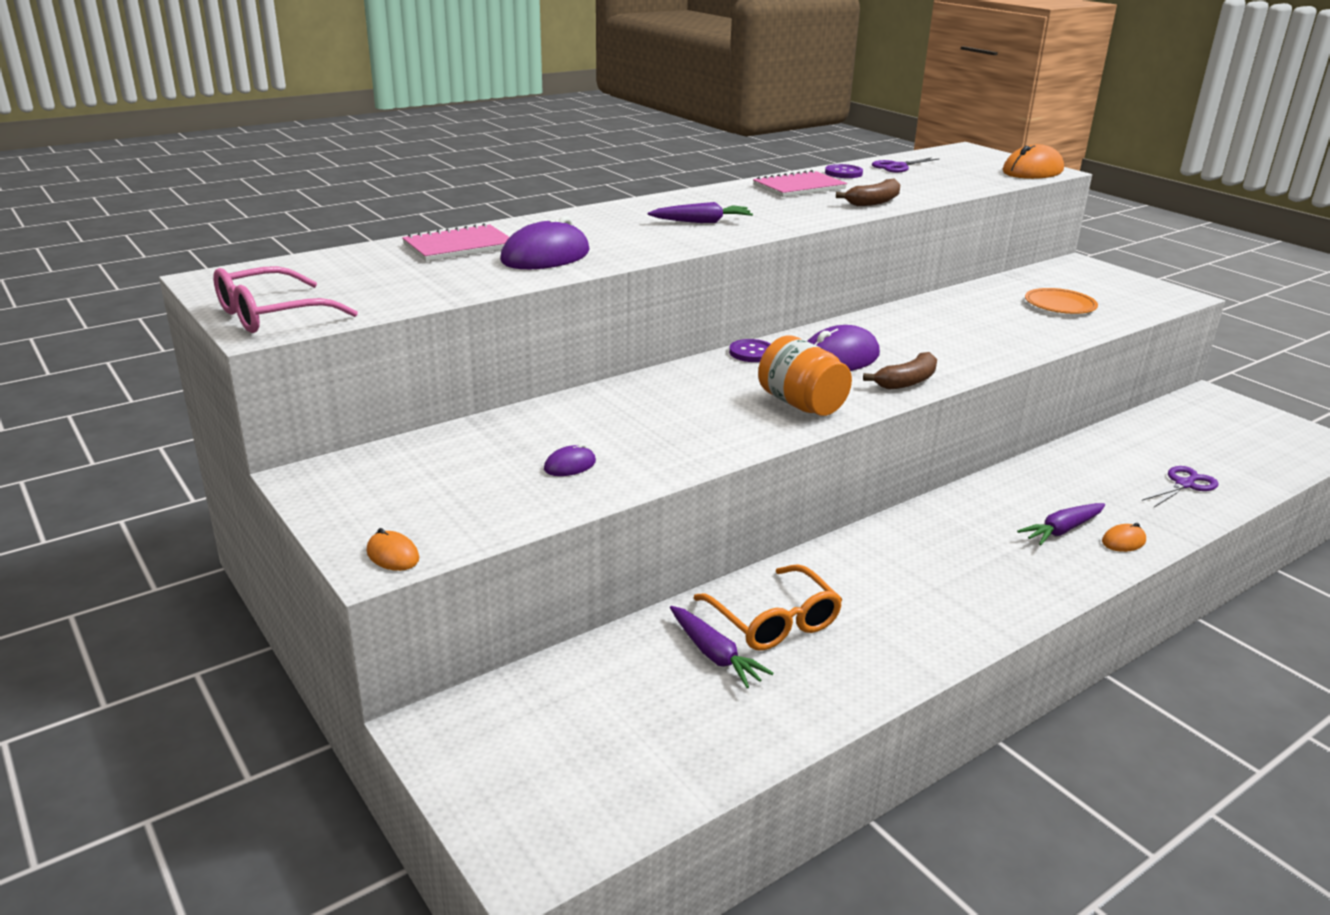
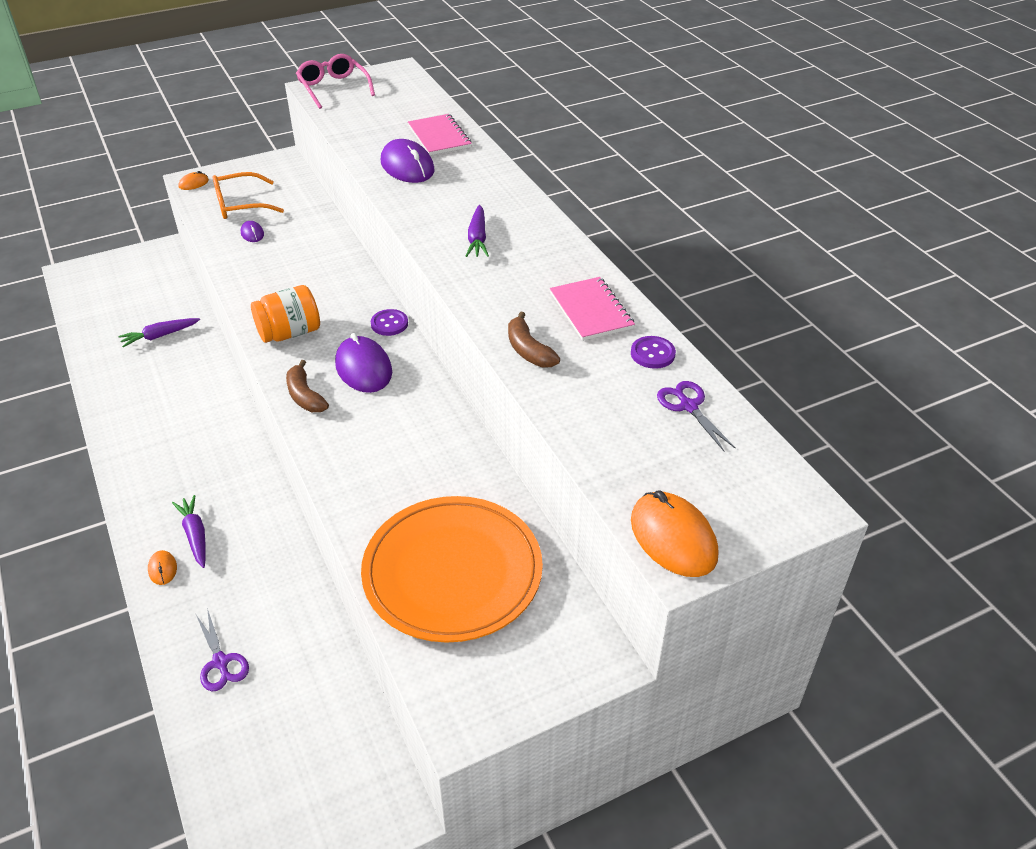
camera: 100 degrees right, 15 degrees up
(773, 620) = (175, 362): orange glasses -> orange glasses (241, 204)
(1060, 305) = (452, 572): orange plate -> orange plate, size x2.17

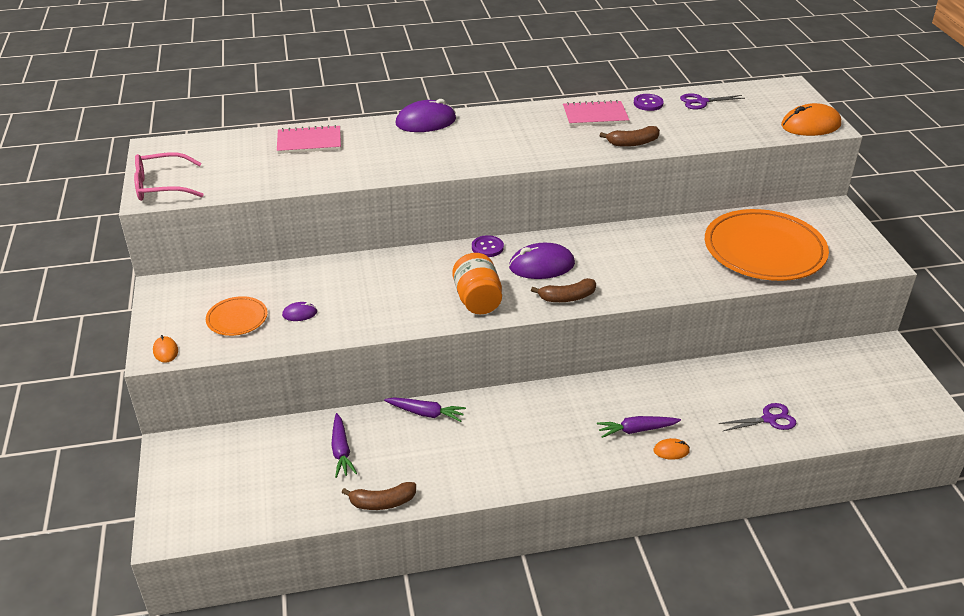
camera: 75 degrees left, 5 degrees down
(95, 373) = (382, 502): none -> brown banana
(241, 204) = (237, 318): orange glasses -> orange plate
(407, 166) = (352, 162): purple mouse -> purple mouse (426, 122)
(477, 238) = (484, 144): purple carrot -> purple carrot (426, 413)

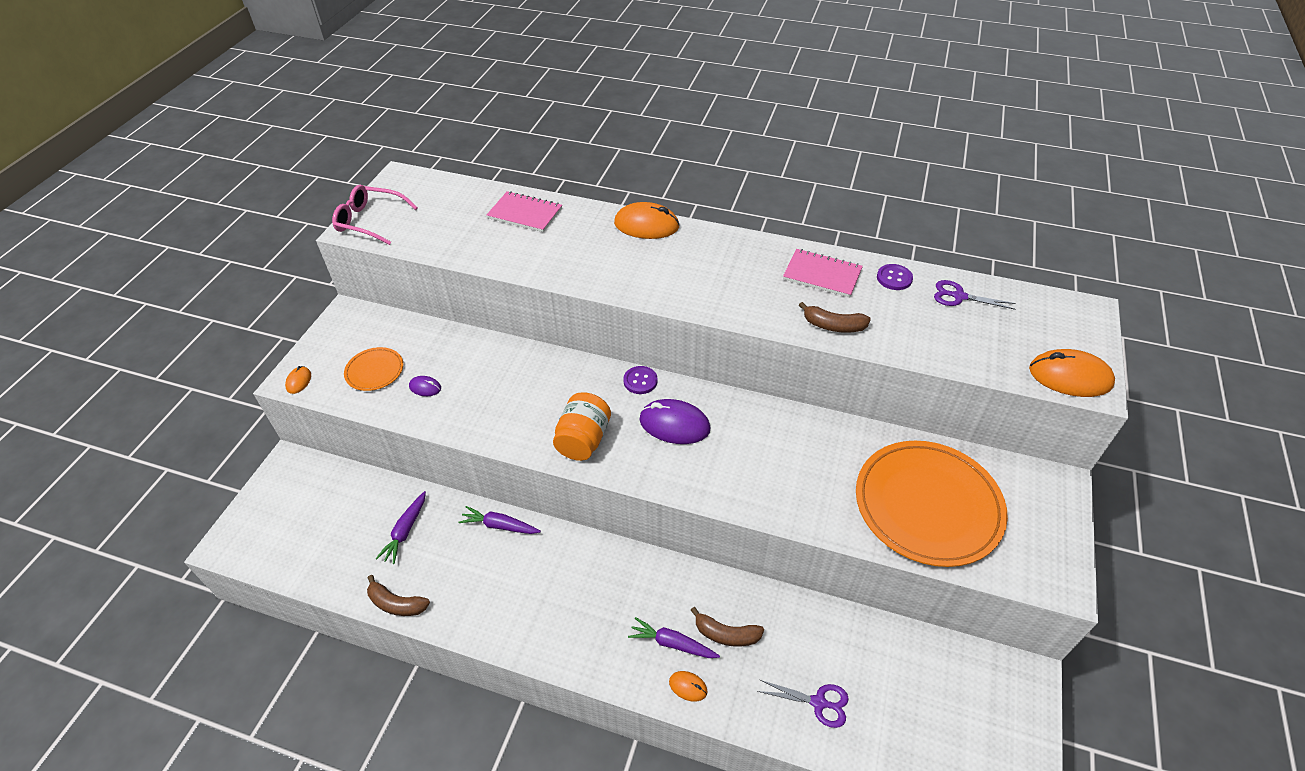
camera: 30 degrees right, 10 degrees up
(426, 122) = (646, 225): purple mouse -> orange mouse
(426, 413) = (500, 526): purple carrot -> purple carrot turned 150 degrees clockwise
(567, 297) = (669, 474): brown banana -> brown banana (726, 634)

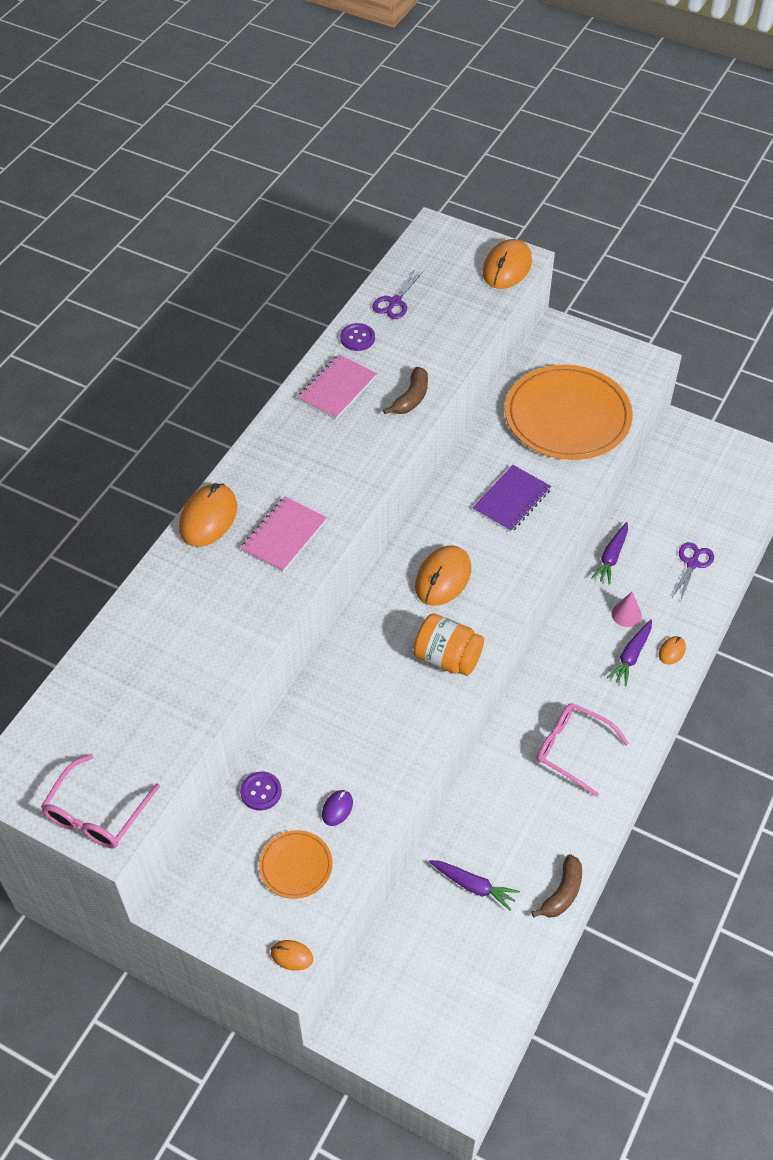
camera: 80 degrees left, 5 degrees up
(500, 526) = (482, 790): purple carrot -> purple carrot (611, 557)
(525, 213) = (143, 635): pink notebook -> pink notebook (284, 536)
(550, 597) = (573, 750): none -> pink glasses
(640, 381) = (377, 598): purple button -> purple button (261, 792)
(674, 424) = (443, 578): purple mouse -> orange mouse
(726, 634) = (626, 614): brown banana -> pink cone
(788, 467) = (511, 500): none -> purple notebook

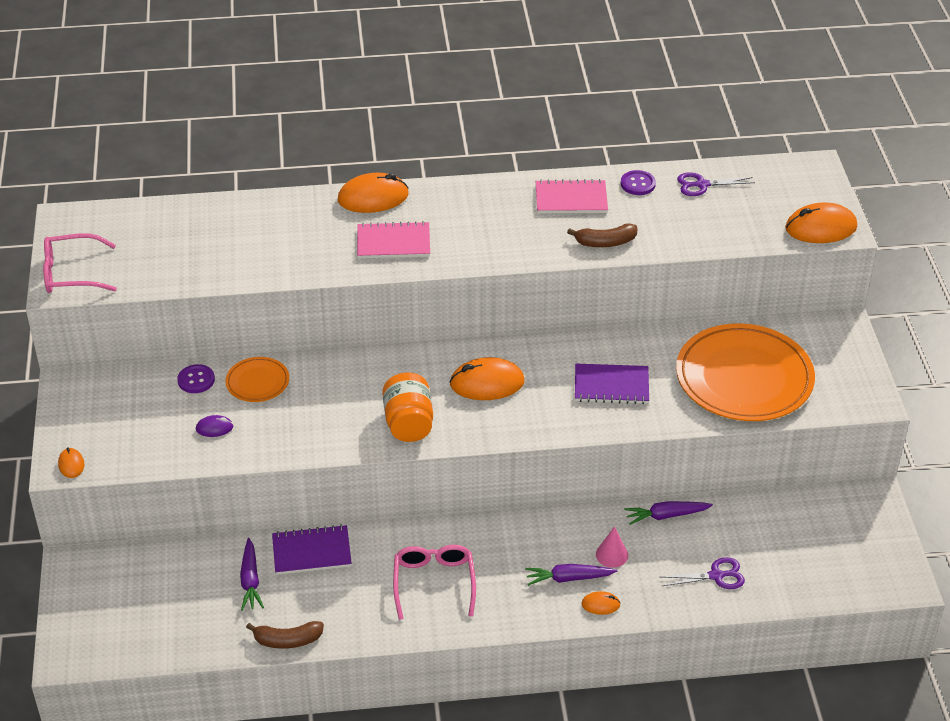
camera: 55 degrees right, 10 degrees down
(296, 866) = (147, 430): orange plate -> orange plate (257, 382)
(474, 820) = (311, 552): none -> purple notebook

